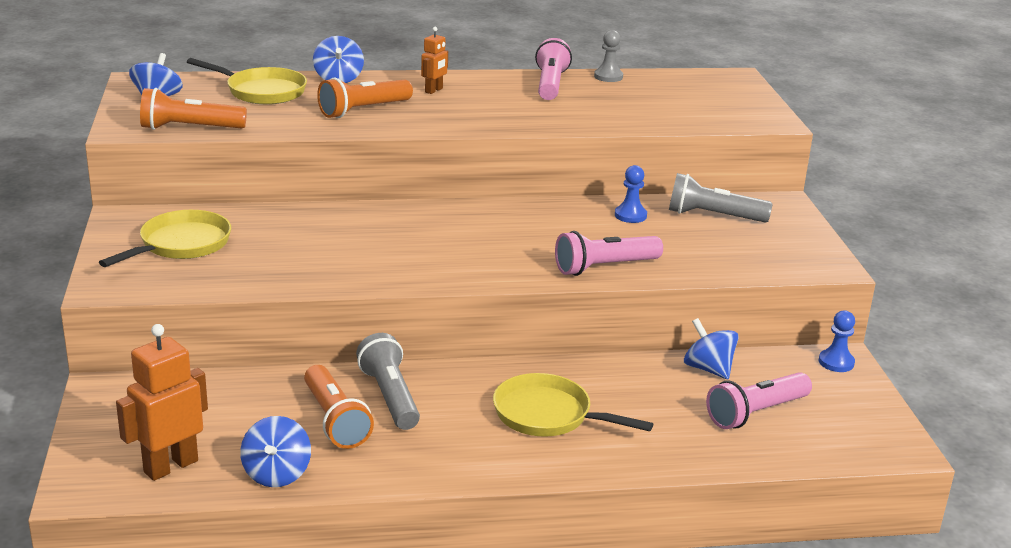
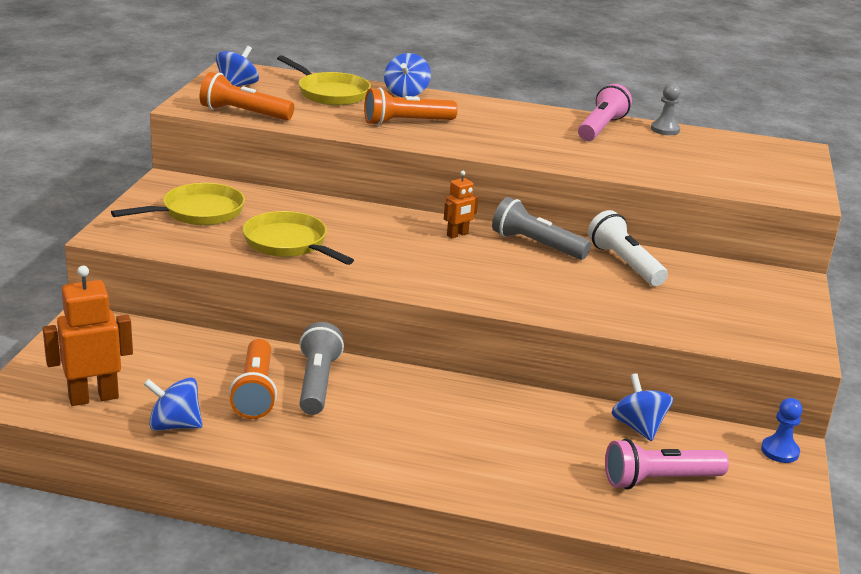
camera: 20 degrees right, 0 degrees up
(277, 474) = (174, 425): blue spinning top -> blue spinning top turned 75 degrees clockwise
(434, 90) = (485, 116): orange robot -> orange robot (457, 235)
(548, 415) = (450, 433): yellow pan -> yellow pan (289, 244)
(605, 267) = (563, 305): pink flashlight -> none
(630, 215) = (624, 264): blue pawn -> white flashlight
(713, 216) = (710, 280): grey flashlight -> grey flashlight (536, 245)

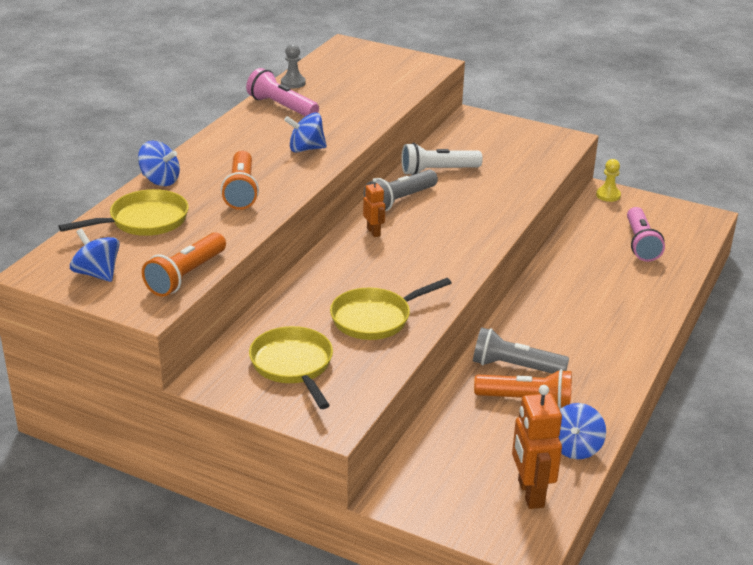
camera: 75 degrees left, 5 degrees up
(638, 427) = (580, 238): blue spinning top -> blue spinning top (306, 149)
(779, 451) = (608, 195): blue pawn -> yellow pawn

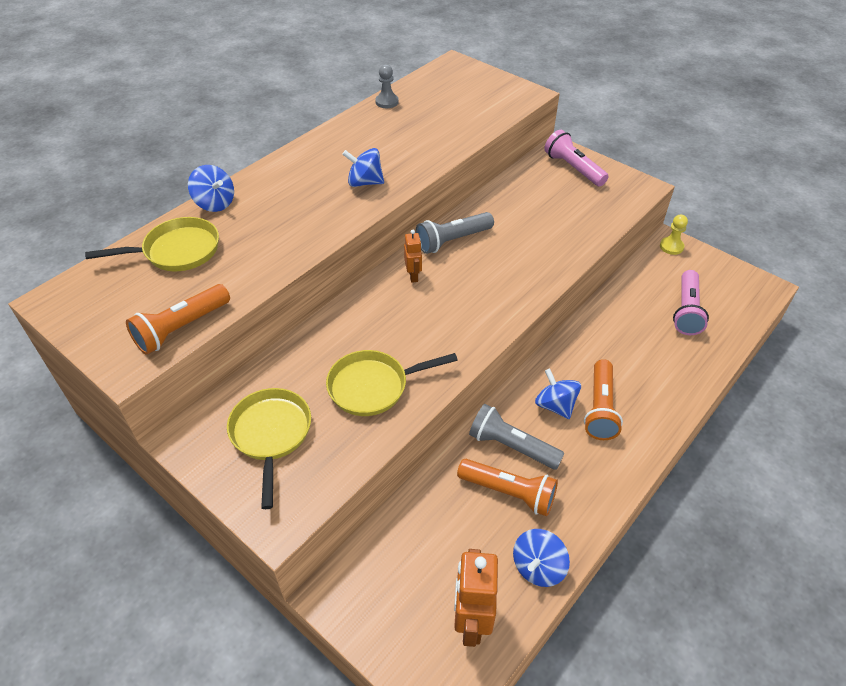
camera: 15 degrees right, 15 degrees up
(97, 274) = (103, 311): blue spinning top -> blue spinning top (555, 405)
(241, 191) = (282, 226): orange flashlight -> orange flashlight (600, 408)
(281, 107) = (364, 129): pink flashlight -> pink flashlight (573, 168)
(438, 171) = (502, 210): white flashlight -> none

